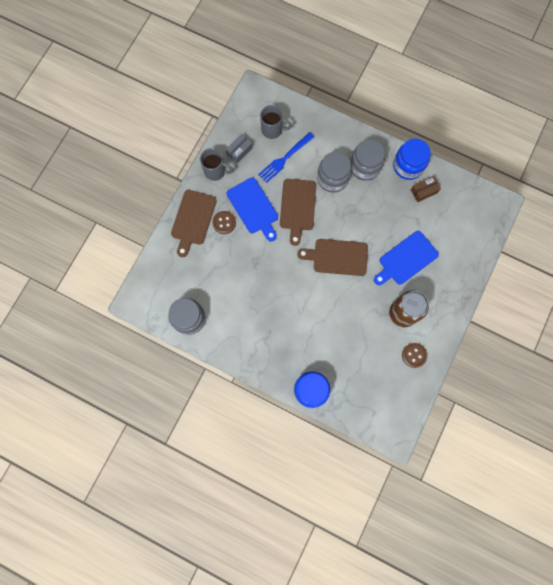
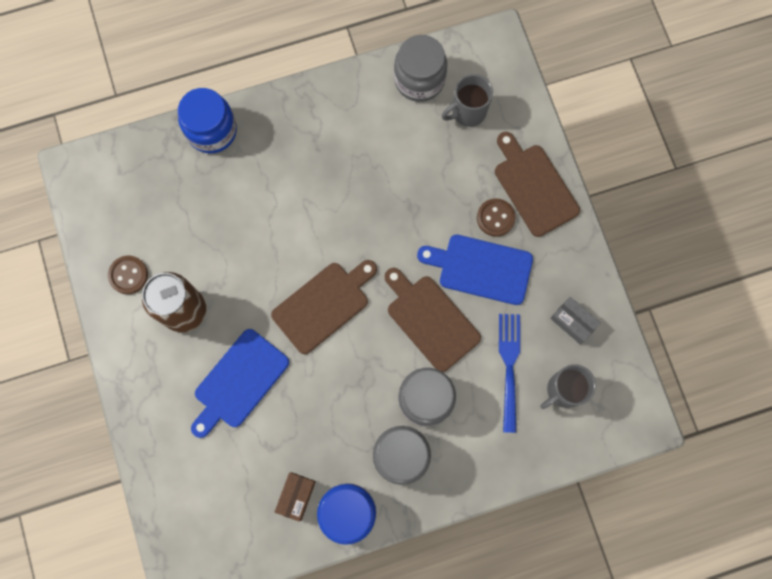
camera: 135 degrees right, 0 degrees up
(215, 171) = (572, 268): grey mug -> grey mug (467, 112)
(239, 151) = (573, 322): grey box -> grey box turned 45 degrees counterclockwise
(406, 259) = (239, 382): blue cutting board -> blue cutting board turned 150 degrees counterclockwise

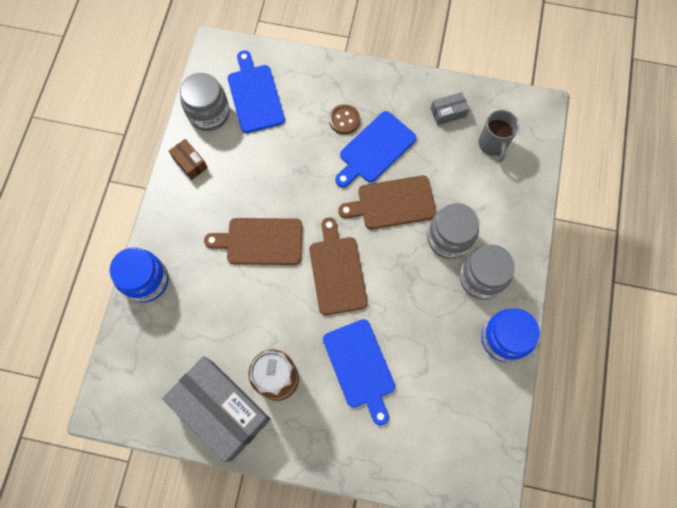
camera: 60 degrees left, 5 degrees down
(128, 275) = (222, 410): brown button -> grey box
(296, 496) = (472, 370): brown box -> brown box (190, 163)
(467, 112) = (255, 95): grey mug -> blue cutting board
(509, 367) = (457, 170): blue fork -> none
(534, 186) = (337, 83): brown cutting board -> brown cutting board (260, 241)

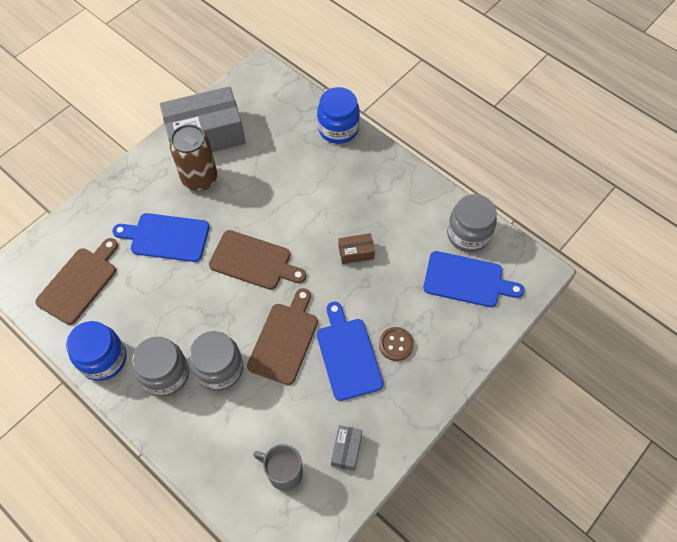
camera: 120 degrees right, 10 degrees down
(190, 163) = (425, 199): brown box -> brown box (356, 252)
(260, 241) = (319, 218): brown cutting board -> brown cutting board (79, 282)

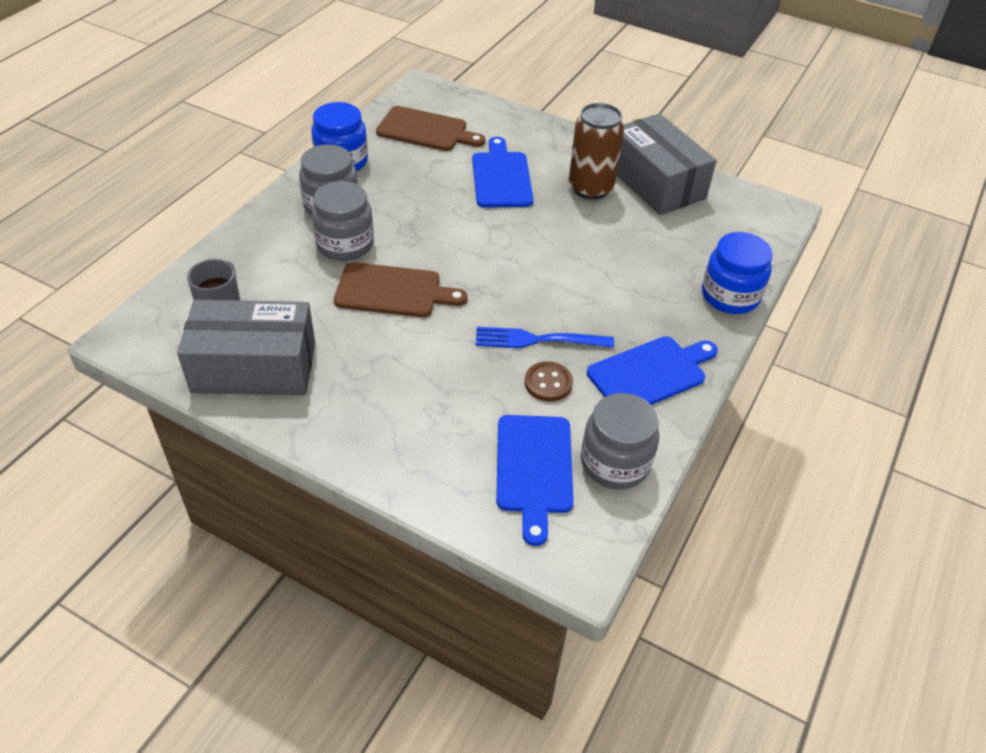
camera: 75 degrees right, 15 degrees down
(254, 261) = (493, 249): brown cutting board -> none
(346, 450) = (254, 367): grey box -> grey box, size x2.36
(348, 355) = (384, 351): blue cutting board -> blue cutting board (651, 373)
(356, 252) = (538, 340): brown box -> blue fork
(396, 344) = (409, 398): brown button -> brown button (548, 383)

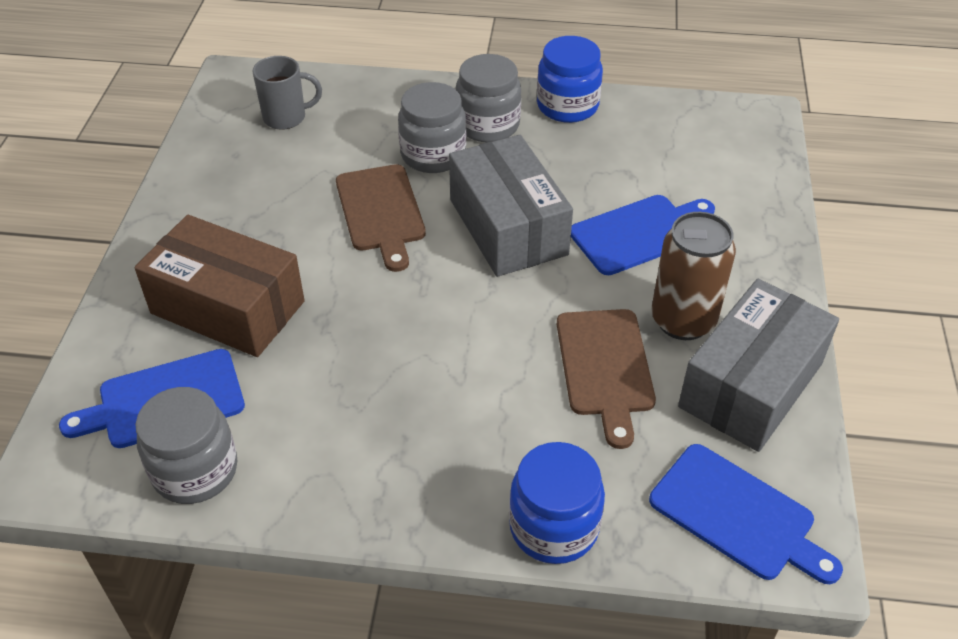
camera: 70 degrees right, 0 degrees up
(254, 367) = (228, 160): grey box -> grey box (508, 227)
(426, 130) = (678, 145): brown cutting board -> brown cutting board (605, 368)
(448, 408) = (228, 307): none -> brown box
(538, 340) = (364, 349): blue fork -> none
(548, 383) = (298, 377): brown button -> none
(651, 373) = (356, 470): blue cutting board -> blue cutting board (738, 515)

